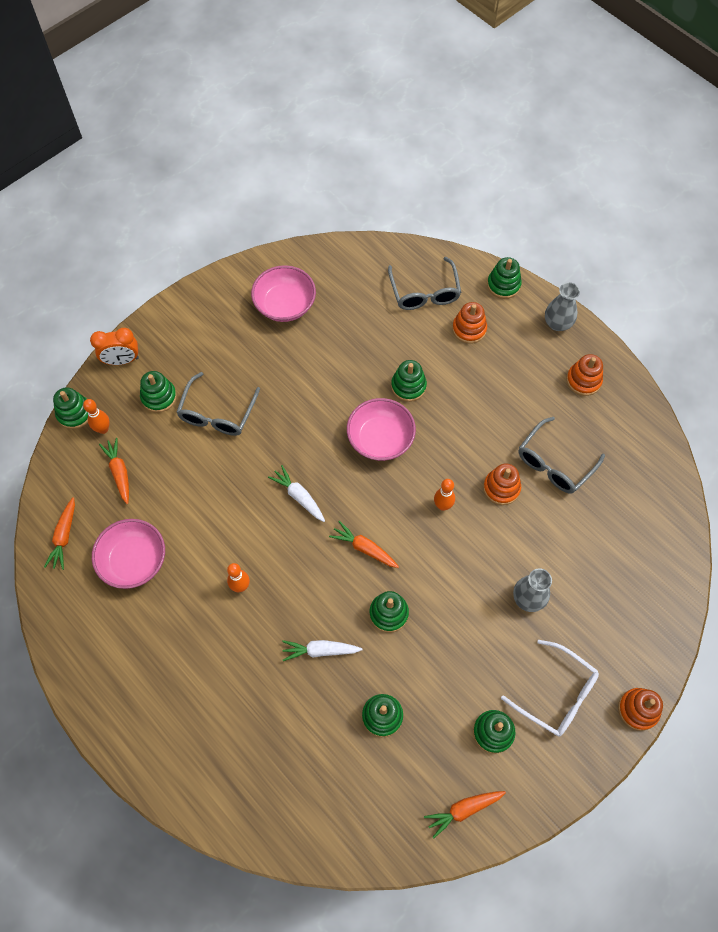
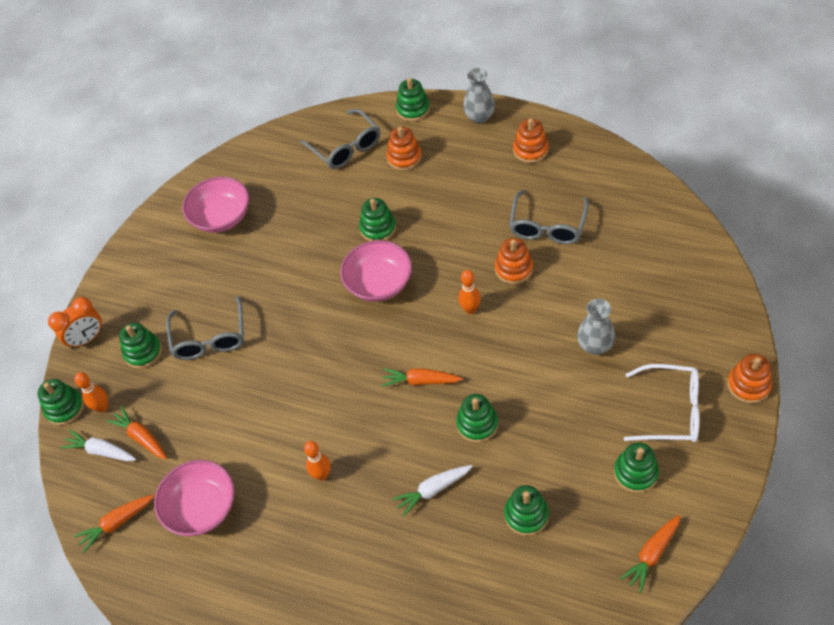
camera: 20 degrees left, 10 degrees down
(64, 537) = (117, 523): orange carrot -> orange carrot turned 75 degrees clockwise
(299, 496) = (331, 369): white carrot -> white carrot (101, 451)

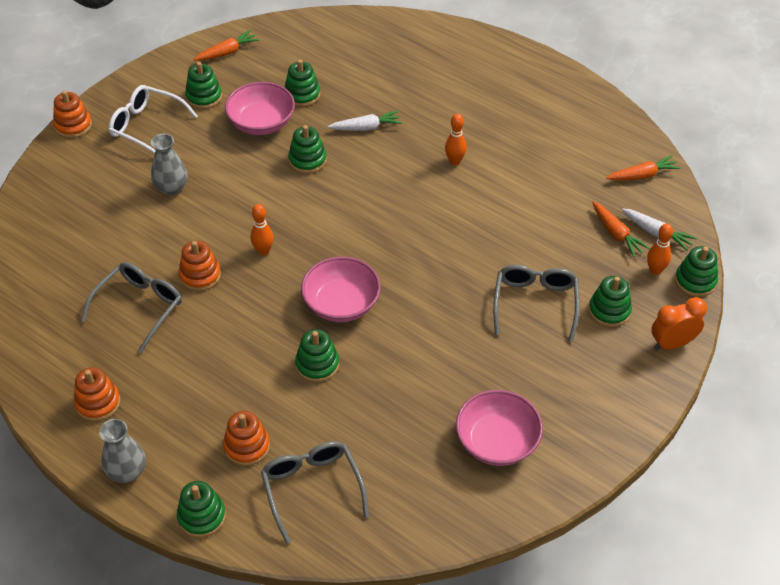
camera: 170 degrees left, 5 degrees down
(201, 508) = (565, 166): pink bowl -> pink bowl (261, 123)
(420, 381) = (340, 205): orange carrot -> none

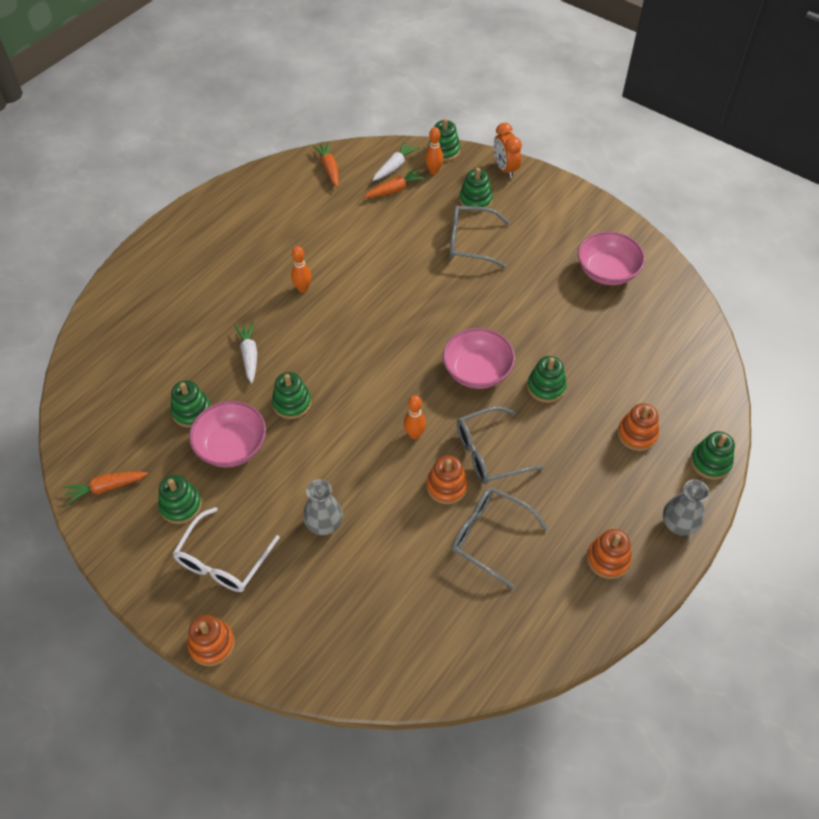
camera: 90 degrees left, 5 degrees up
(227, 52) = (106, 488): orange carrot -> orange carrot turned 75 degrees counterclockwise
(312, 488) = (669, 387): grey glasses -> grey glasses (489, 453)

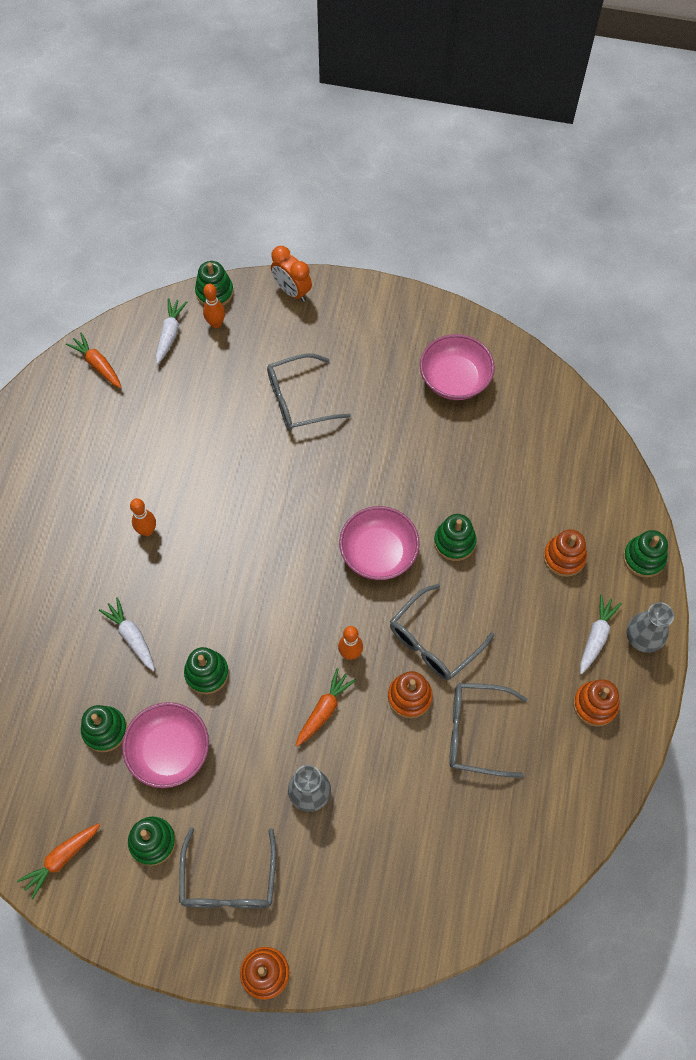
camera: 25 degrees left, 10 degrees up
(223, 560) = (229, 881): white glasses -> grey glasses
(395, 189) = (185, 364): orange carrot -> orange carrot (324, 710)
(475, 200) = (279, 344): green stacking toy -> none
(636, 506) = (596, 636): none -> white carrot

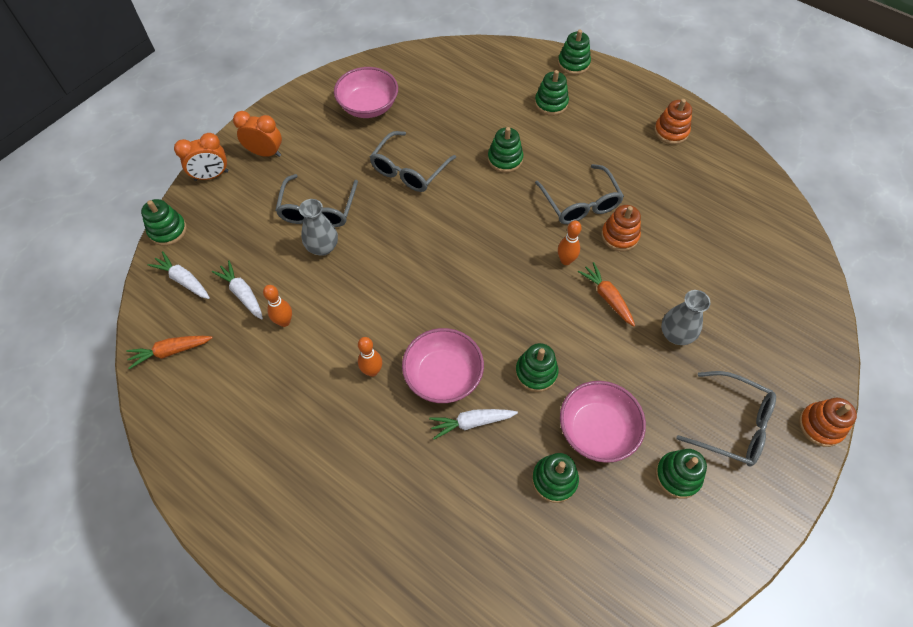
camera: 65 degrees left, 5 degrees down
(61, 859) = (668, 566): orange carrot -> none
(216, 323) = (200, 241): orange bowling pin -> orange bowling pin (284, 322)
(343, 320) = (265, 153): none -> orange clock
(378, 553) = (488, 209): pink bowl -> pink bowl (443, 376)
(476, 732) = (665, 206): grey glasses -> grey glasses (409, 170)
(564, 557) = (551, 103): orange stacking toy -> green stacking toy
(596, 636) = (620, 111): white carrot -> white carrot (242, 293)
(642, 638) = (632, 88): grey vase -> grey vase (322, 247)

